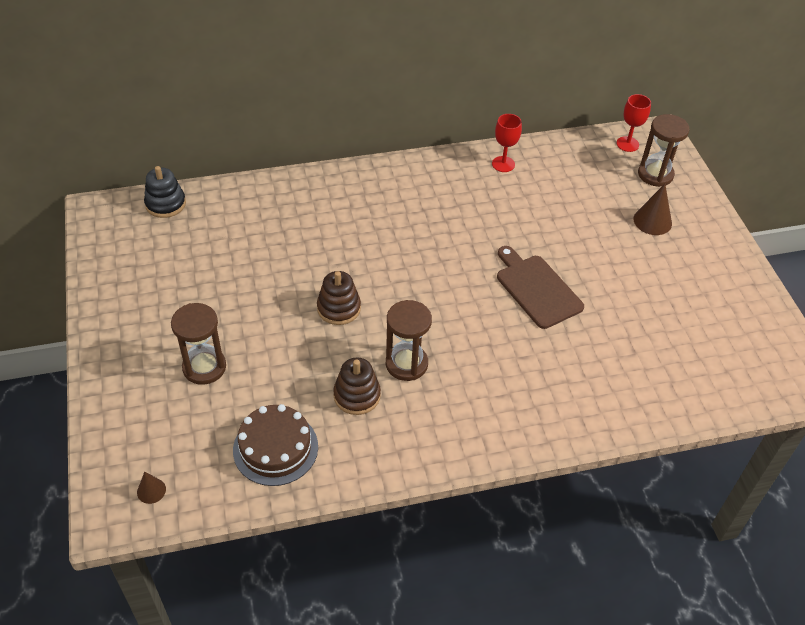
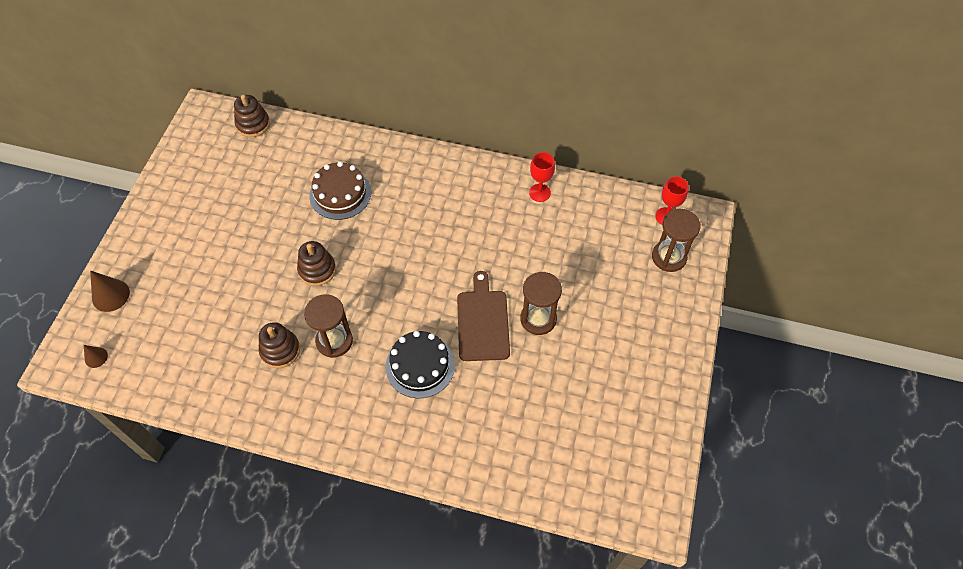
camera: 30 degrees right, 10 degrees up
(165, 204) = (253, 124): black stacking toy -> brown stacking toy
(204, 367) = (191, 276): brown hourglass -> brown hourglass (538, 319)
(275, 448) = (196, 365): brown cake -> brown cake (340, 194)
(508, 350) = (420, 365): none -> black cake
(652, 221) = (631, 302): brown cone -> brown cone (110, 295)

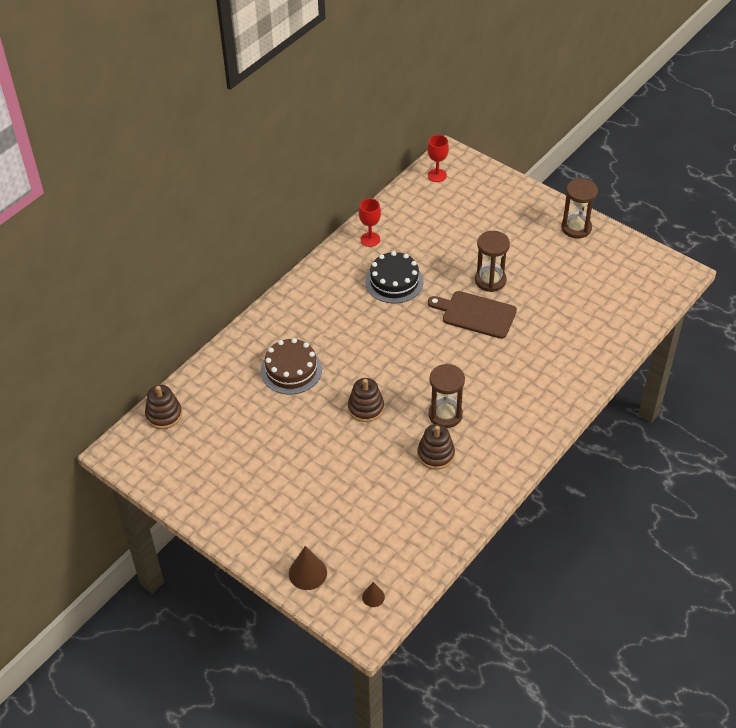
camera: 65 degrees left, 10 degrees down
(420, 365) = (496, 365): black cake -> black cake (394, 281)
(669, 257) = (474, 188): brown hourglass -> brown hourglass (576, 228)

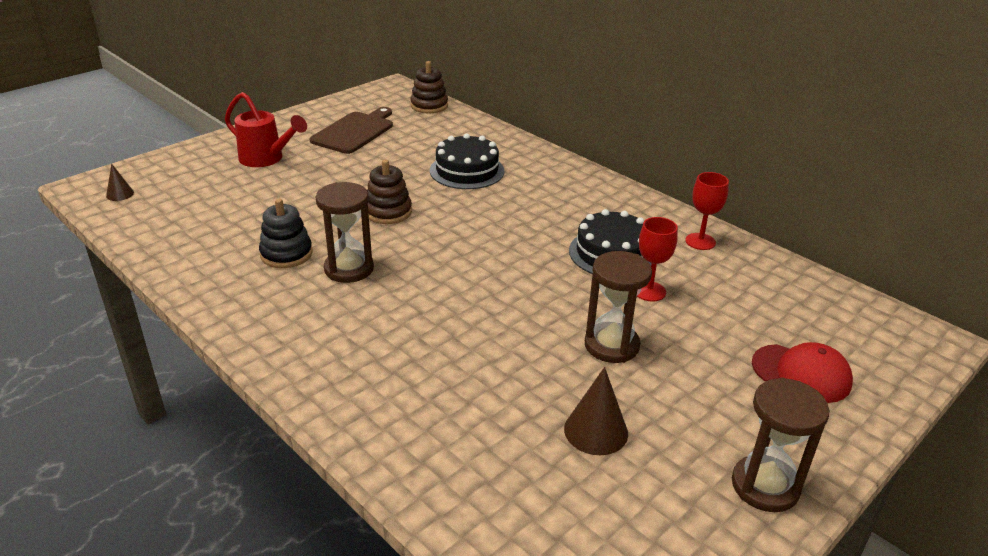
camera: 95 degrees right, 15 degrees down
(291, 370) = (467, 170): brown cake -> black cake
(292, 511) = (266, 159): none -> red watering can
(307, 573) = (183, 162): brown cone -> brown cone (596, 431)
(436, 454) = (286, 254): brown stacking toy -> black stacking toy
(437, 175) = (870, 319): red goblet -> red goblet (649, 291)
(475, 314) = (535, 320): brown cutting board -> brown cutting board (354, 131)
(492, 207) = (801, 373): none -> red cap

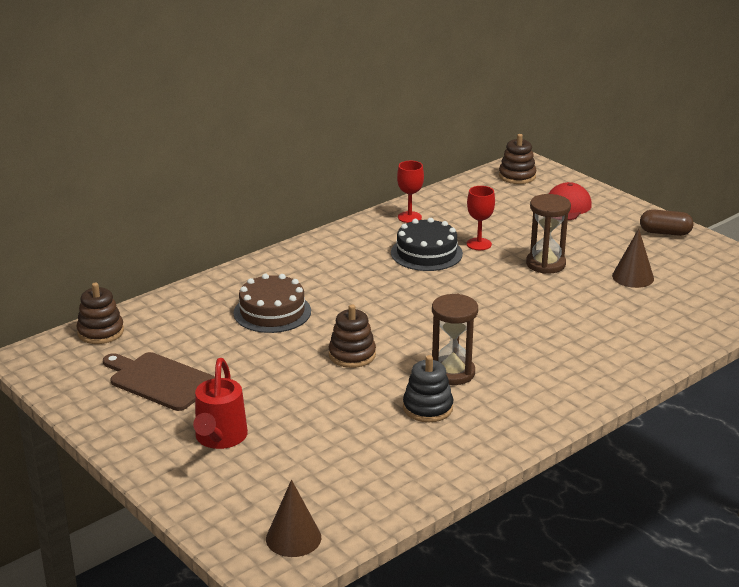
camera: 85 degrees left, 5 degrees down
(120, 194) = (293, 538): brown cone -> brown cone, size x1.72
(266, 159) = (219, 438): red watering can -> red watering can turned 150 degrees clockwise
(467, 170) = (272, 312): black cake -> brown cake
(765, 486) = (665, 233): brown hourglass -> brown capsule
(879, 330) = (517, 176): none -> brown stacking toy

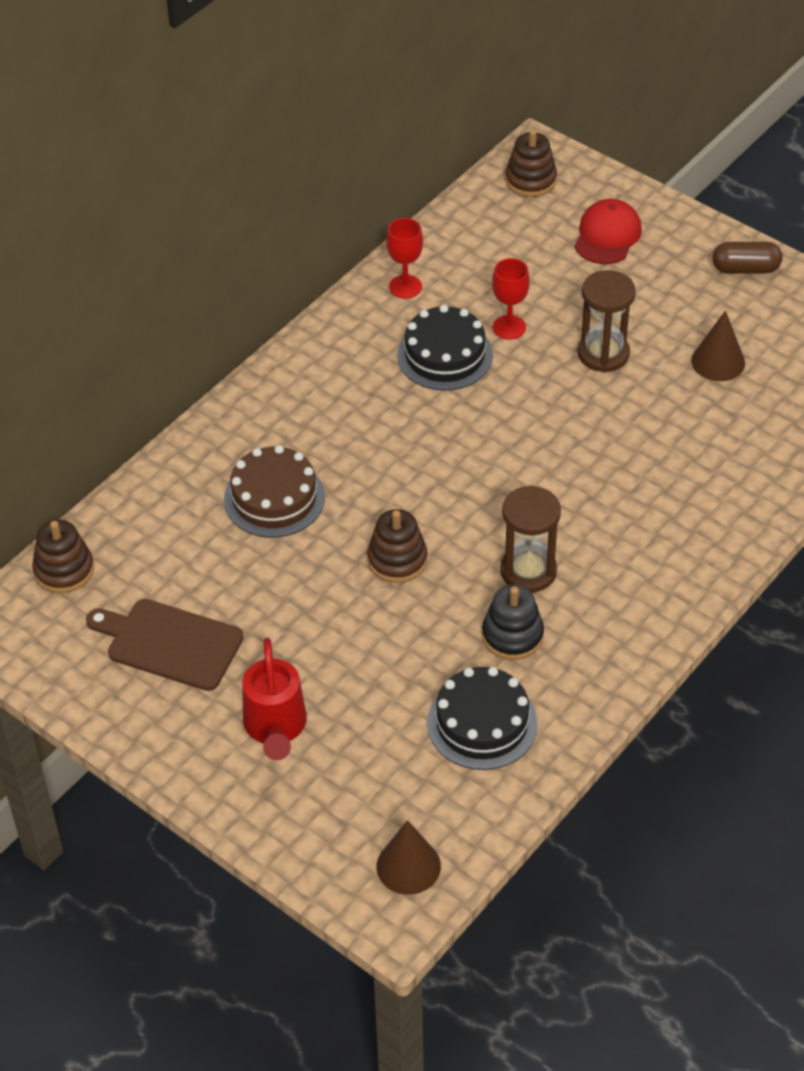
camera: 10 degrees left, 20 degrees up
(386, 457) = (482, 723): none -> black cake

